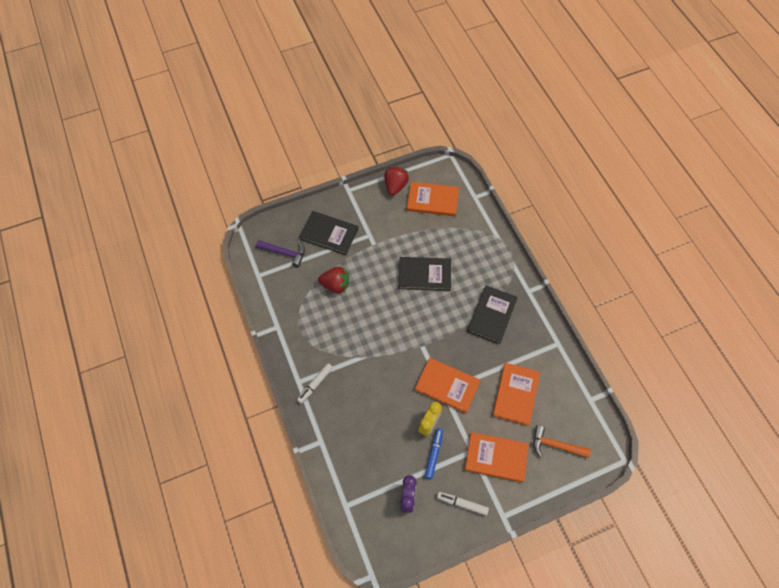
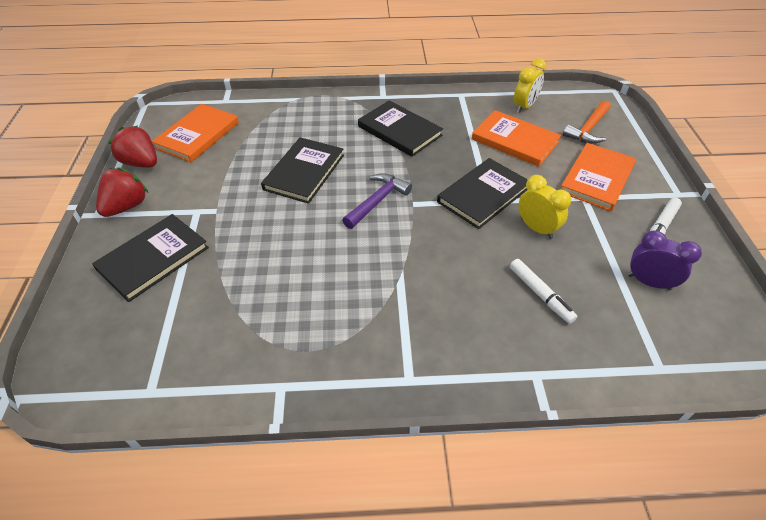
camera: 70 degrees left, 15 degrees down
(284, 253) = (137, 333): purple hammer -> purple hammer (377, 201)
(315, 384) = (424, 354): white marker -> white marker (540, 294)
(335, 285) = (253, 275): red strawberry -> red strawberry (126, 206)
(434, 454) = (583, 235): blue marker -> none
(447, 386) = (483, 195): orange book -> black book
(563, 393) = (524, 106): none -> yellow clock

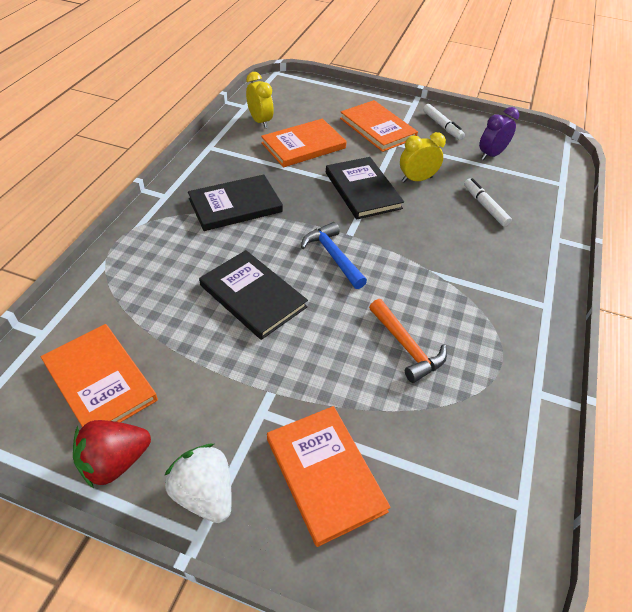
camera: 70 degrees left, 0 degrees up
(126, 206) = (204, 494): red strawberry -> white strawberry
(153, 259) = (325, 474): black book -> orange book
(377, 201) = (333, 256): purple hammer -> blue hammer
(540, 294) = (485, 206): white marker -> white marker turned 105 degrees counterclockwise
(588, 129) = (316, 105): orange hammer -> orange hammer (406, 347)

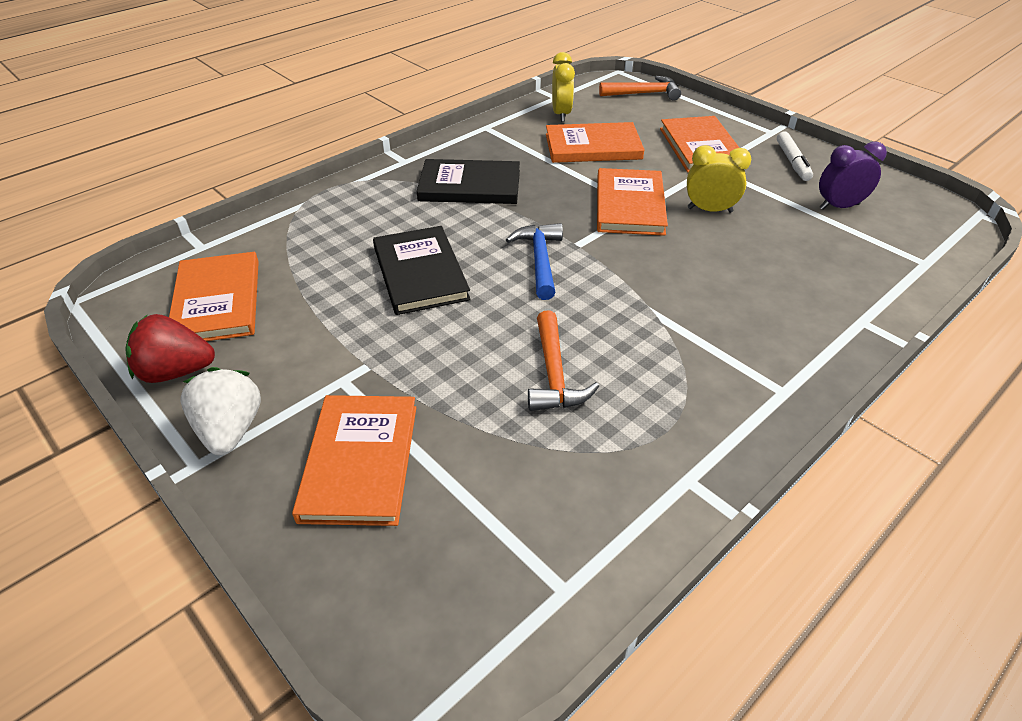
camera: 30 degrees right, 5 degrees down
(308, 89) = (644, 94): none -> orange hammer
(363, 190) = (629, 205): black book -> orange book
(485, 206) = (783, 259): white marker -> none

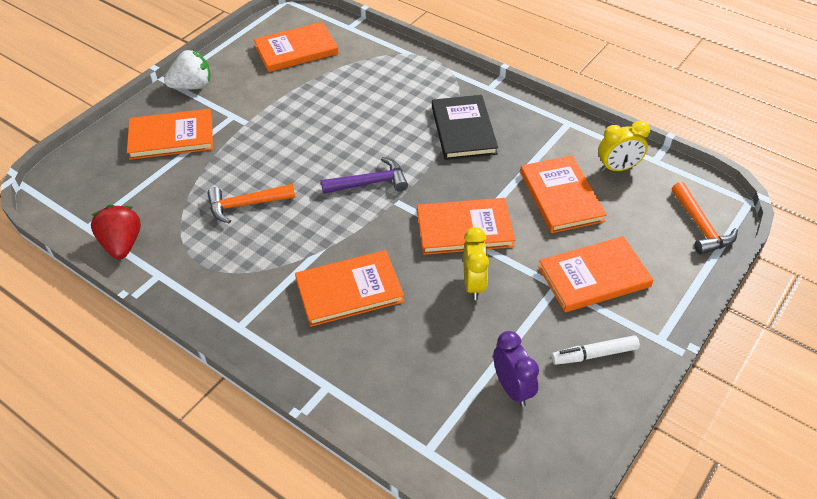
camera: 80 degrees right, 5 degrees up
(176, 372) = (234, 54): red strawberry -> red strawberry (122, 244)
(420, 273) = (341, 126): black book -> none
(540, 260) = (370, 183): blue hammer -> purple hammer
(719, 292) = (349, 290): none -> orange book

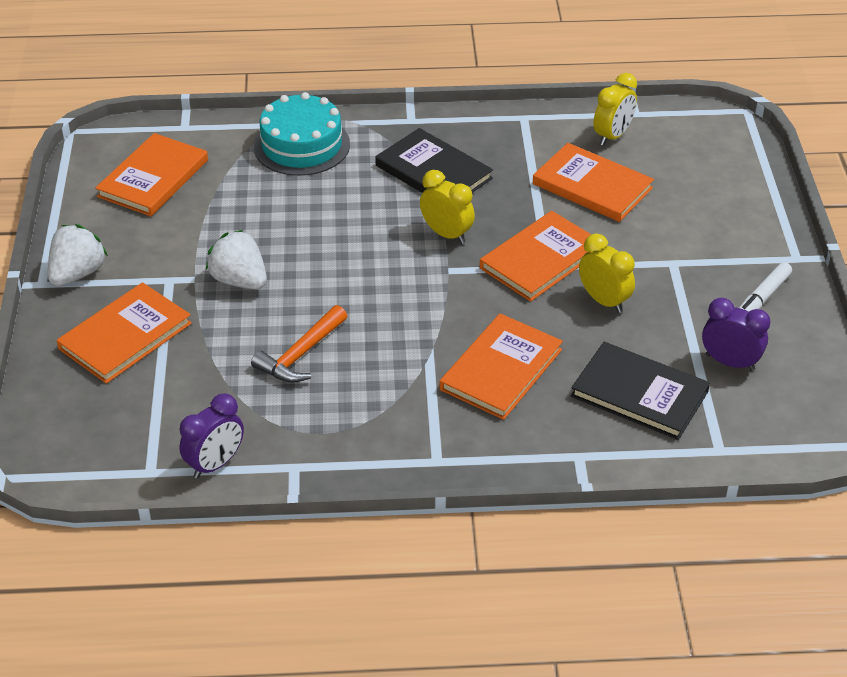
camera: 40 degrees left, 5 degrees down
(122, 244) = (215, 464): red strawberry -> purple clock
(268, 138) = (239, 280): none -> white strawberry
(370, 183) = (402, 267): purple hammer -> none
(402, 71) = (301, 145): none -> turquoise cake
(419, 369) = (639, 394): none -> black book
(423, 176) = (446, 234): none -> yellow clock
(594, 277) = (694, 238): orange book -> none
(700, 226) = (731, 151): orange hammer -> none

